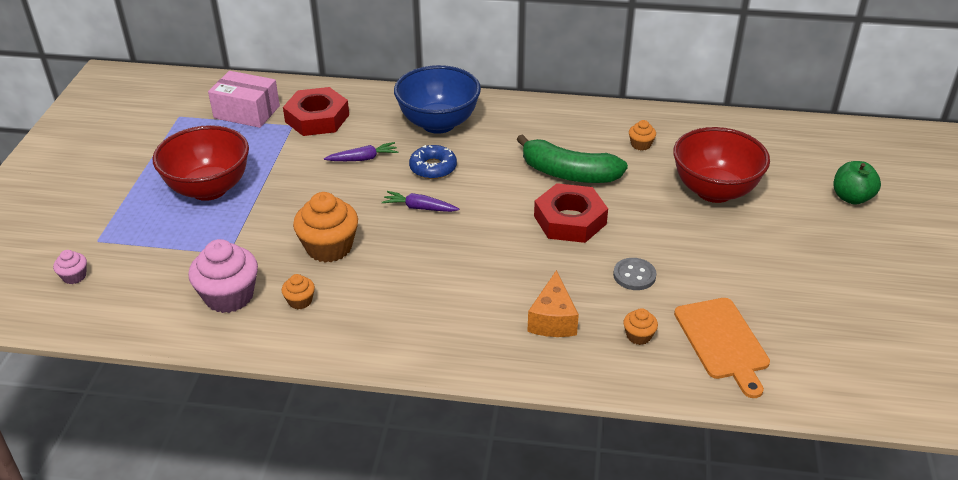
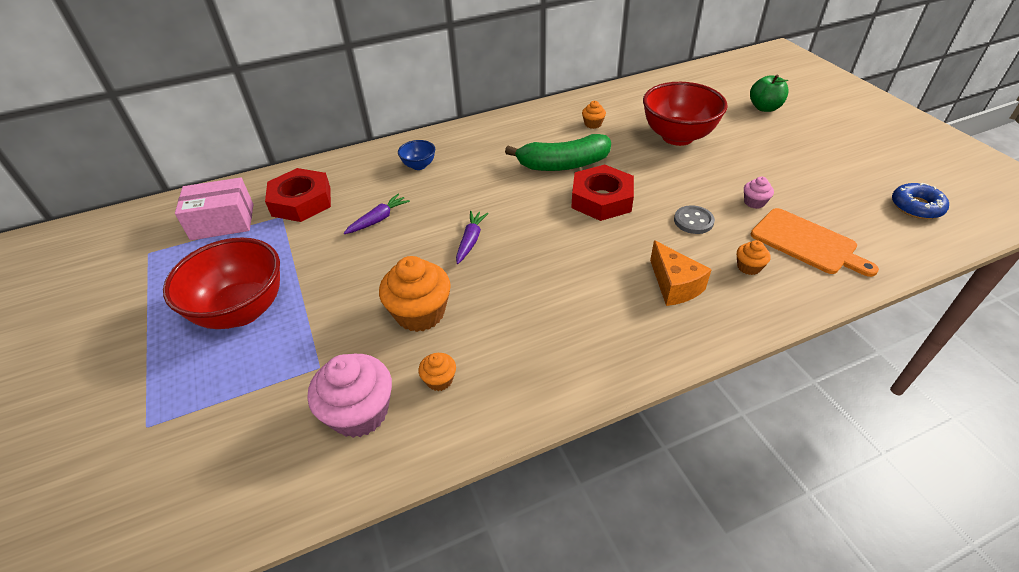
camera: 30 degrees left, 5 degrees up
(74, 276) = (147, 484): pink cupcake -> pink cupcake (754, 202)
(420, 208) = (470, 241): purple carrot -> purple carrot turned 120 degrees clockwise
(433, 168) = (449, 202): blue donut -> blue donut (916, 207)
(438, 123) = (419, 165): blue bowl -> blue bowl, size x0.45

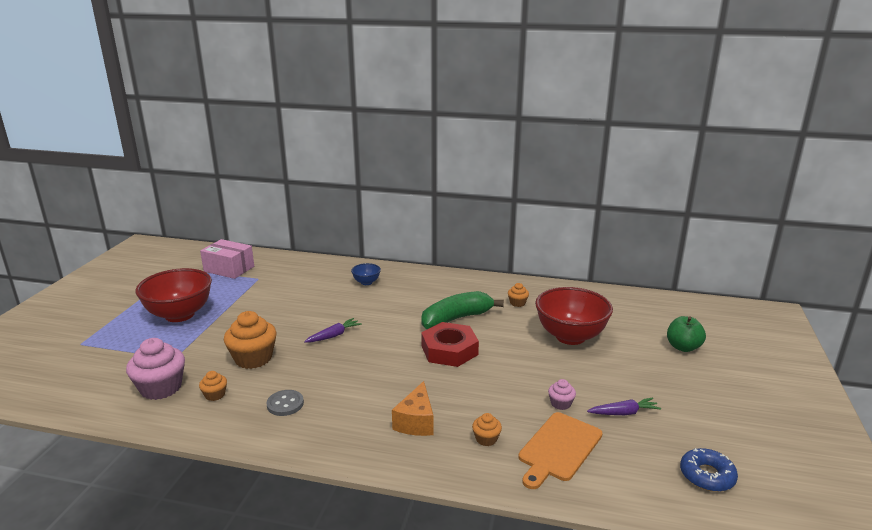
camera: 35 degrees right, 20 degrees down
(301, 201) = (278, 275): red nut -> none
(378, 219) = (302, 301): purple carrot -> purple carrot (623, 413)
(563, 164) = (456, 319): green banana -> green banana turned 120 degrees clockwise
(693, 221) = (492, 393): grey button -> grey button (285, 404)
(807, 243) = (558, 448): orange cutting board -> orange cutting board turned 45 degrees clockwise

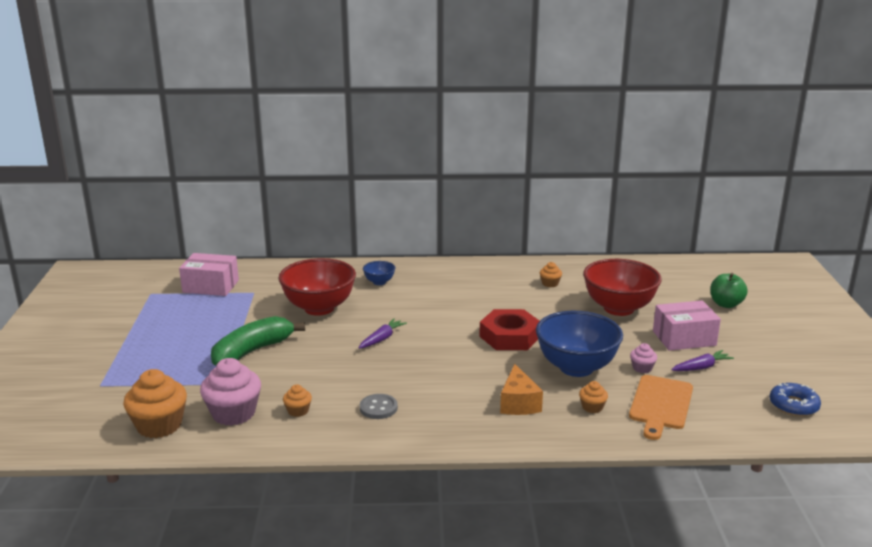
camera: 15 degrees left, 0 degrees up
(180, 315) = (193, 341): red bowl -> red bowl (319, 308)
(253, 358) = (312, 372): orange cupcake -> orange cupcake (159, 425)
(456, 319) = (498, 306): green banana -> green banana (252, 351)
(494, 392) = (576, 367): none -> blue bowl
(621, 378) = (684, 338): none -> pink box

